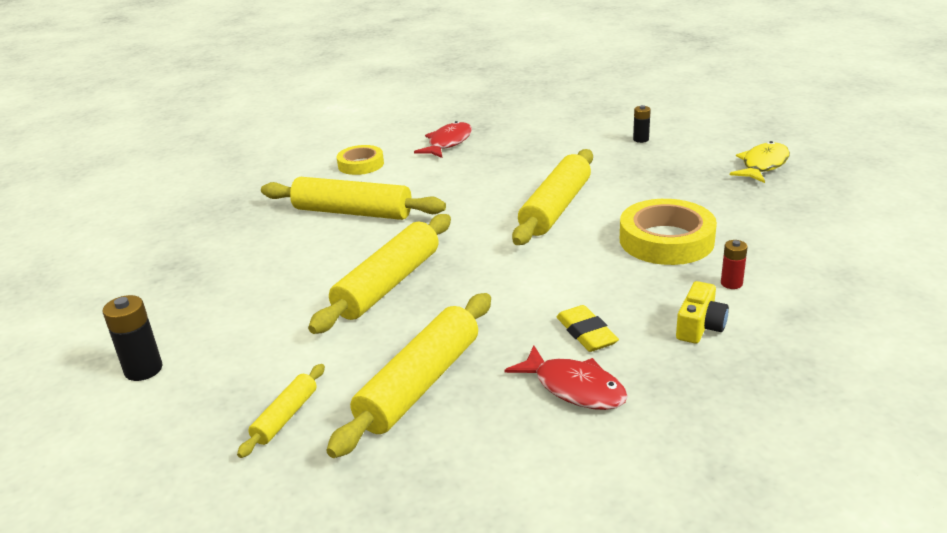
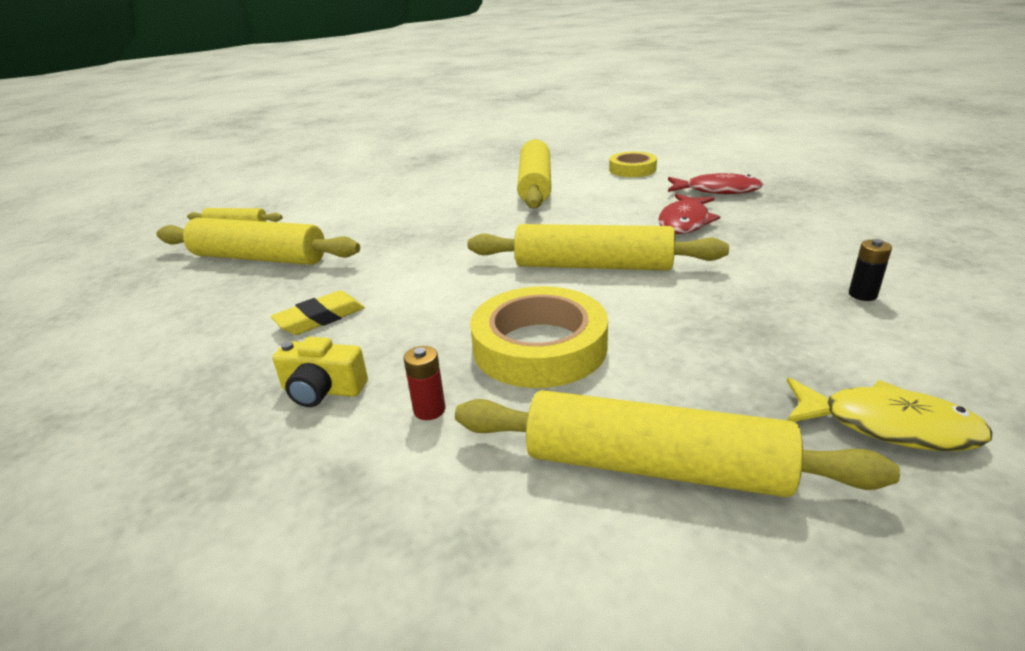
camera: 75 degrees right, 0 degrees up
(143, 369) = (304, 179): black battery -> none
(388, 284) = (412, 220): yellow rolling pin -> yellow rolling pin (655, 466)
(574, 388) = (227, 324): red fish -> red fish (685, 222)

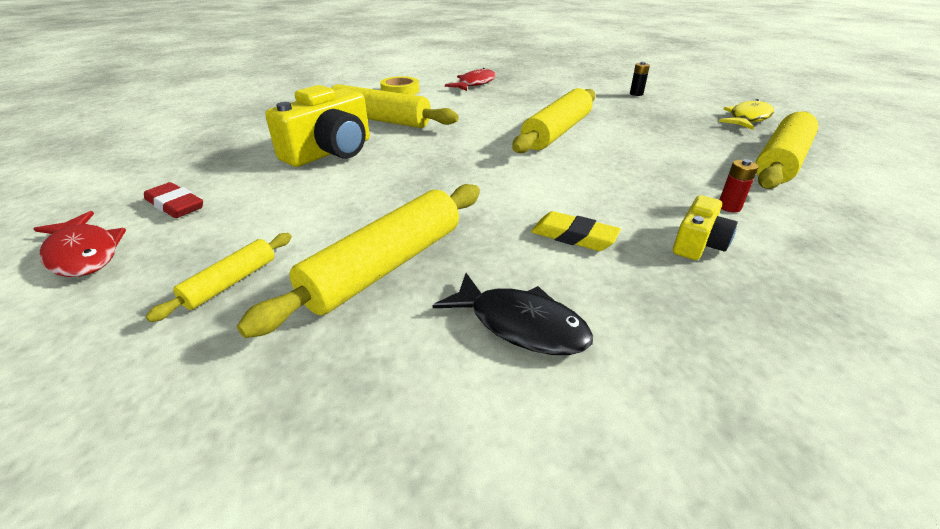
camera: 70 degrees left, 5 degrees up
(183, 319) = (521, 325): none -> black fish
(320, 318) = (574, 236): yellow eraser -> yellow eraser turned 45 degrees counterclockwise
(328, 182) = (175, 205): none -> red eraser
(443, 191) = (330, 152): none -> yellow camera
(539, 347) = (659, 165): yellow tape -> none
(685, 222) = (514, 100): red fish -> red fish (83, 254)

